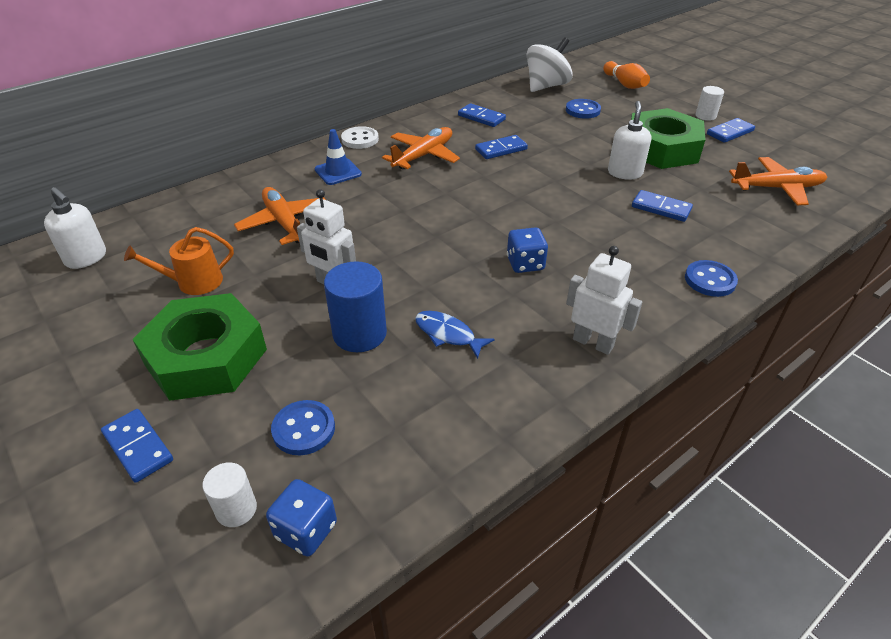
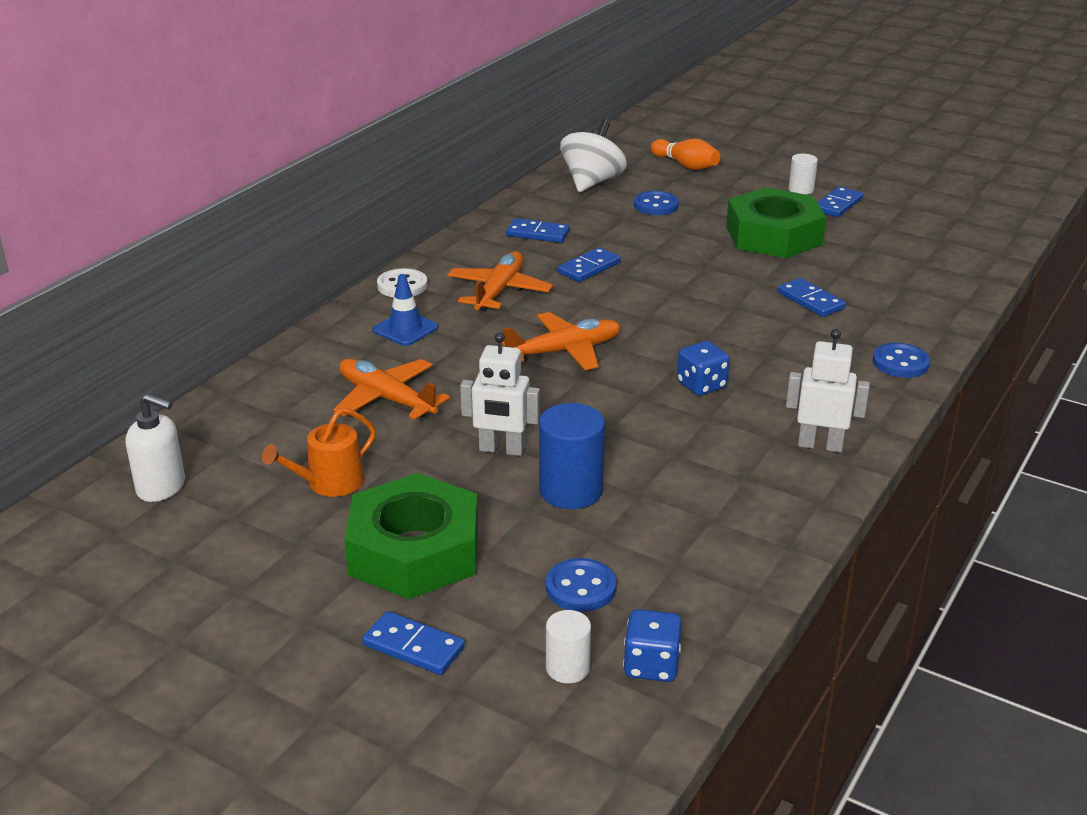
camera: 20 degrees left, 10 degrees down
(448, 334) = (667, 470): blue fish -> none
(624, 173) = (749, 269): white soap dispenser -> none
(661, 208) = (810, 301): blue domino -> blue domino turned 45 degrees clockwise
(776, 188) = (918, 257): orange plane -> orange plane (564, 351)

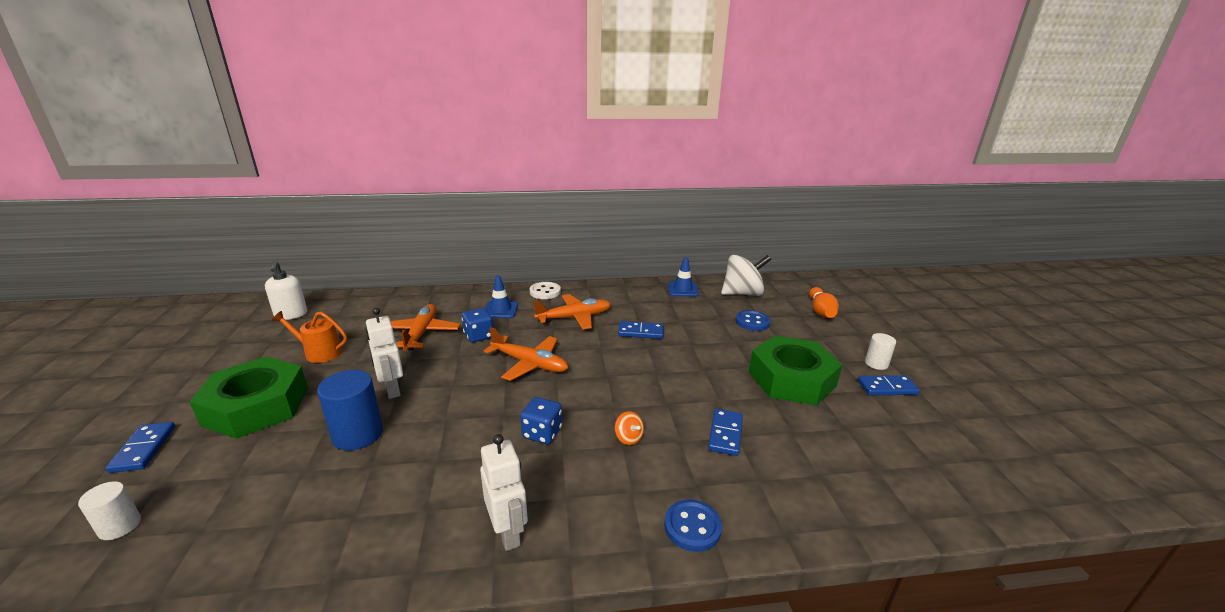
camera: 50 degrees right, 5 degrees down
(532, 207) = (683, 289): none -> blue traffic cone
(538, 233) = (656, 302): blue domino -> none
(581, 588) = (231, 489): blue button -> none
(651, 665) = (126, 570): blue dice -> blue dice (478, 336)
(762, 346) = (628, 438): none -> orange spinning top

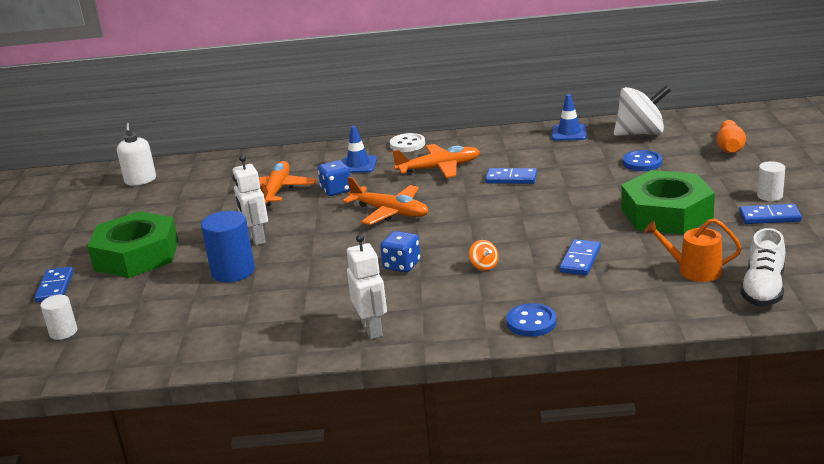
camera: 10 degrees right, 0 degrees up
(319, 352) = (179, 212): orange watering can -> orange watering can (694, 270)
(923, 483) = (763, 289): none -> white shoe

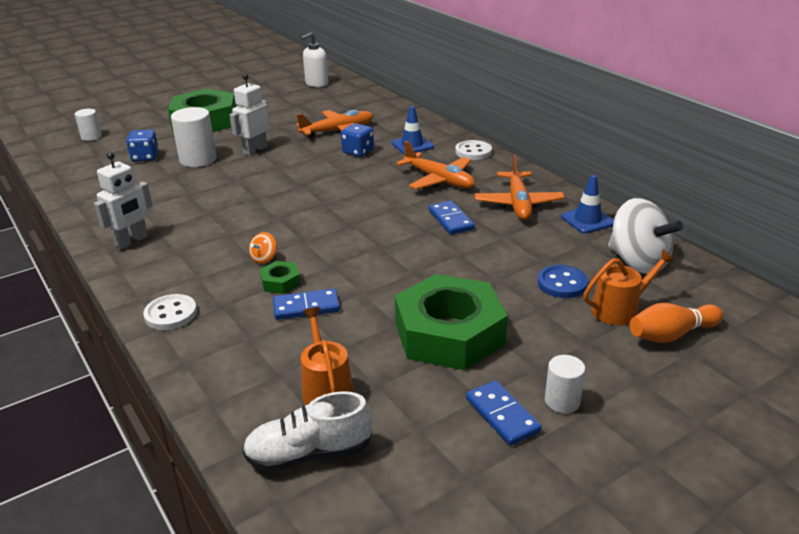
camera: 55 degrees right, 5 degrees up
(55, 287) = (149, 114): blue domino -> none
(233, 271) = (198, 159): blue cylinder -> white cylinder
(390, 212) = (336, 185): orange plane -> orange plane (518, 203)
(402, 265) = (244, 220): blue dice -> blue dice (145, 157)
(531, 264) = (280, 282): none -> green nut
(531, 322) = (171, 314): blue button -> white button
(689, 154) = (620, 309): none -> orange watering can

